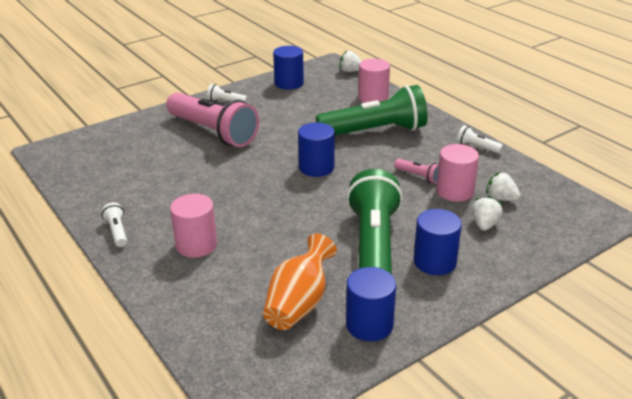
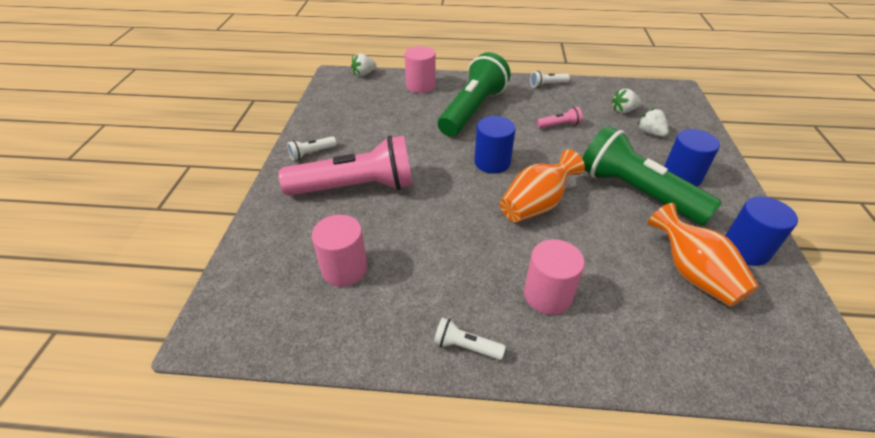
camera: 50 degrees left, 10 degrees up
(289, 83) = (335, 108): blue cylinder -> none
(290, 205) = (536, 205): none -> orange vase
(455, 191) = (596, 122): pink cylinder -> pink cylinder (344, 268)

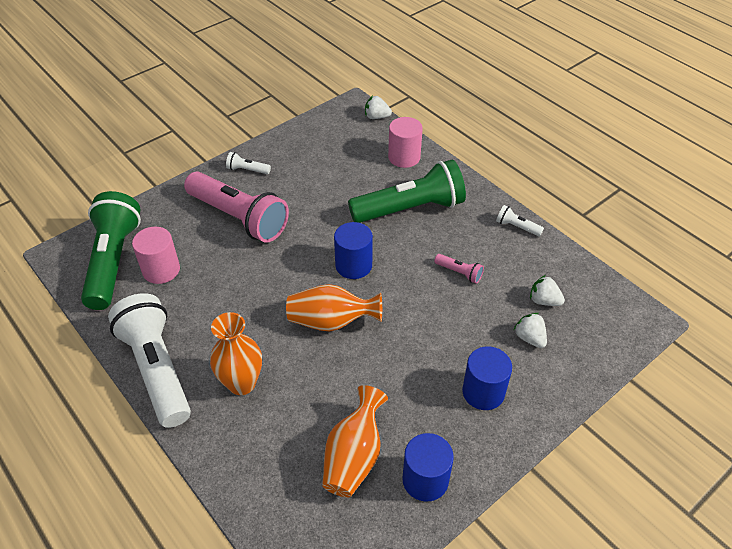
camera: 45 degrees right, 5 degrees up
(465, 346) = (156, 369): white flashlight -> white flashlight, size x2.48
(547, 295) = (242, 383): pink cylinder -> orange vase
(636, 192) = (421, 373): green flashlight -> green flashlight (113, 261)
(650, 133) = (529, 338): white strawberry -> white strawberry turned 45 degrees counterclockwise

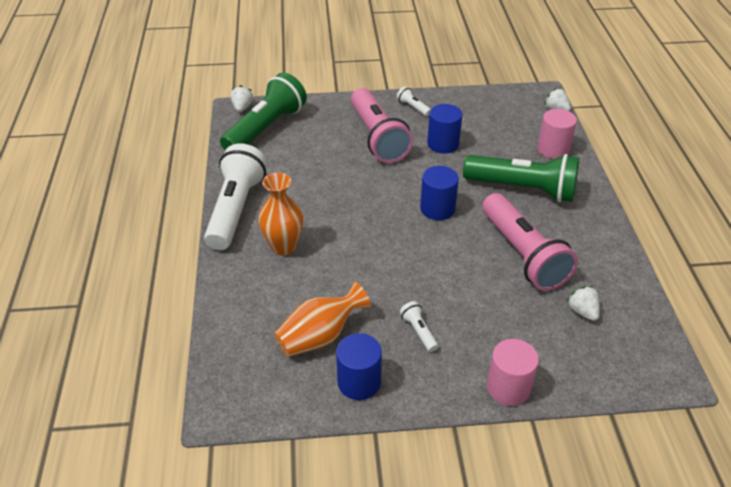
camera: 35 degrees right, 5 degrees down
(161, 270) = (292, 148): pink cylinder -> pink cylinder (508, 387)
(331, 321) = (384, 239): orange vase -> none
(459, 273) = (523, 254): pink flashlight -> pink flashlight, size x2.48
(483, 392) = (462, 349): blue cylinder -> blue cylinder (443, 144)
(516, 227) = (610, 244): white flashlight -> white flashlight (418, 331)
(529, 338) = (542, 332): white strawberry -> white strawberry (242, 107)

